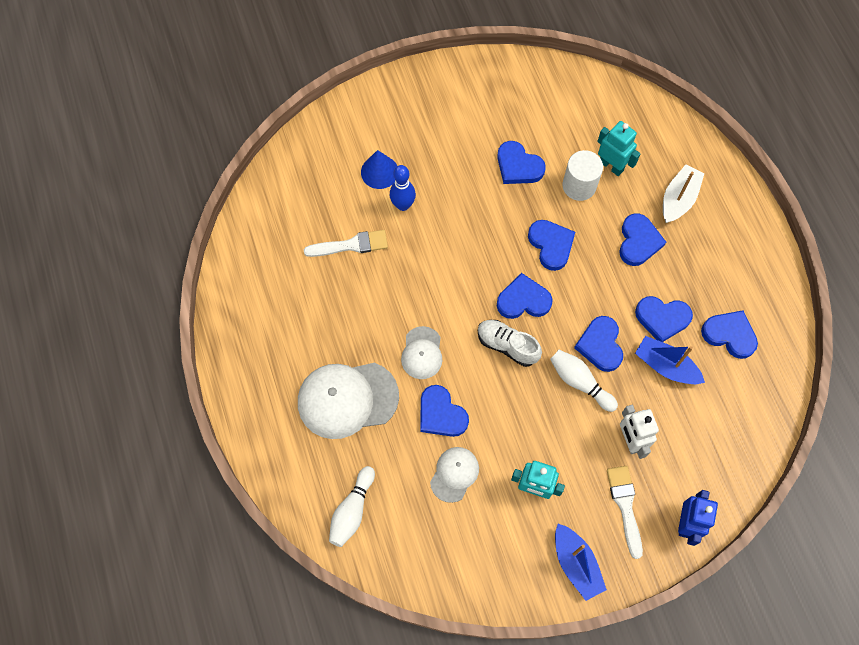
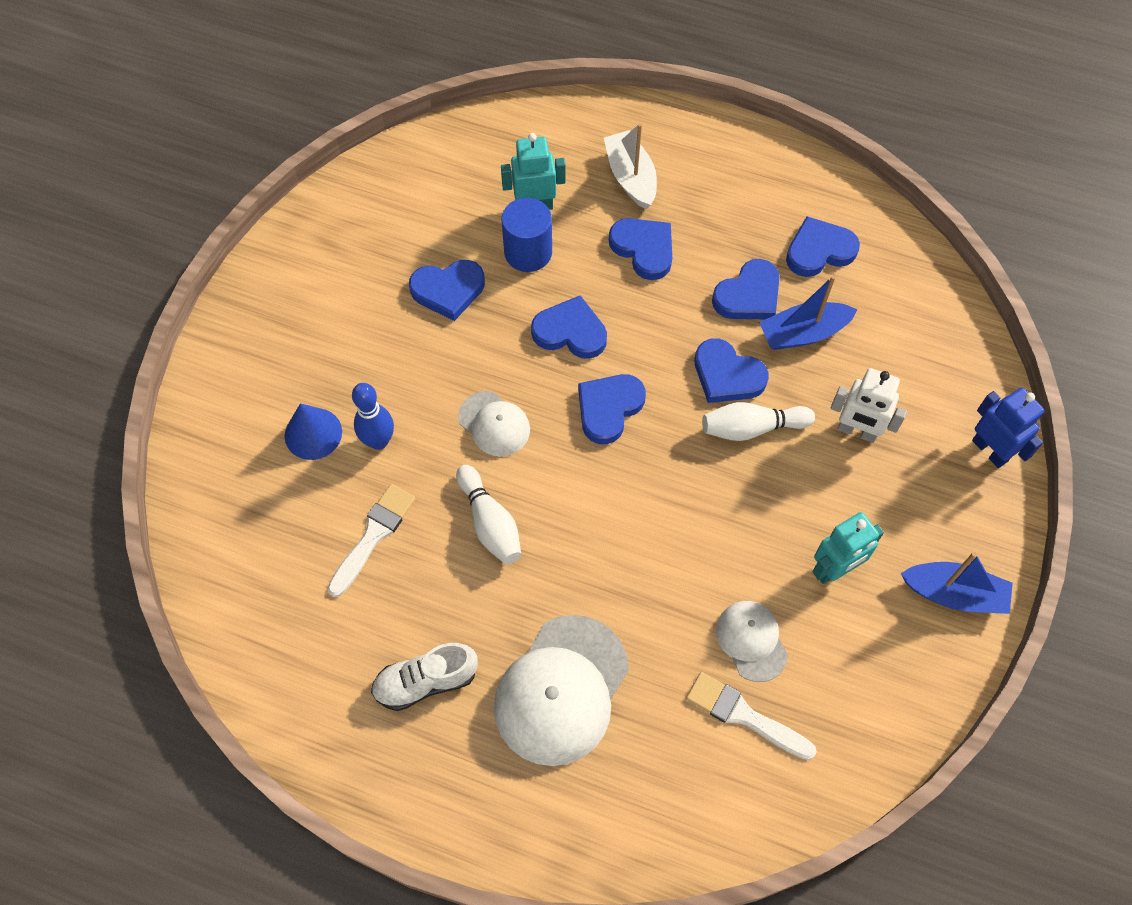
camera: 50 degrees left, 5 degrees down
(352, 510) = (703, 792): white bowling pin -> white bowling pin (490, 523)
(422, 353) = (577, 562): white cap -> white cap (494, 424)
(441, 414) = (668, 599): blue heart -> none
(507, 345) = (647, 466): white shoe -> white shoe (426, 681)
(579, 185) = (528, 252): white cylinder -> blue cylinder
(625, 506) = (926, 494): white brush -> white brush (744, 715)

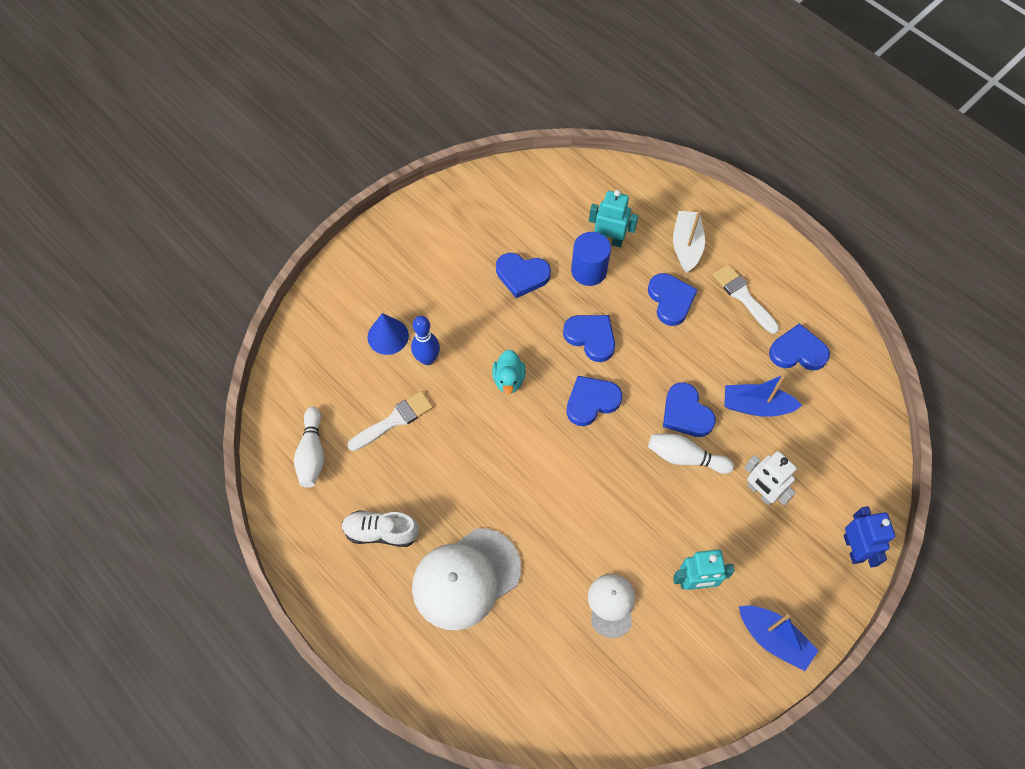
camera: 25 degrees right, 0 degrees up
(490, 523) = (473, 445): white bowling pin -> white bowling pin (312, 453)
(494, 424) = (508, 379): white cap -> turquoise duck
(744, 715) = (580, 653): white brush -> white brush (743, 297)
(748, 295) = (729, 363): blue heart -> none

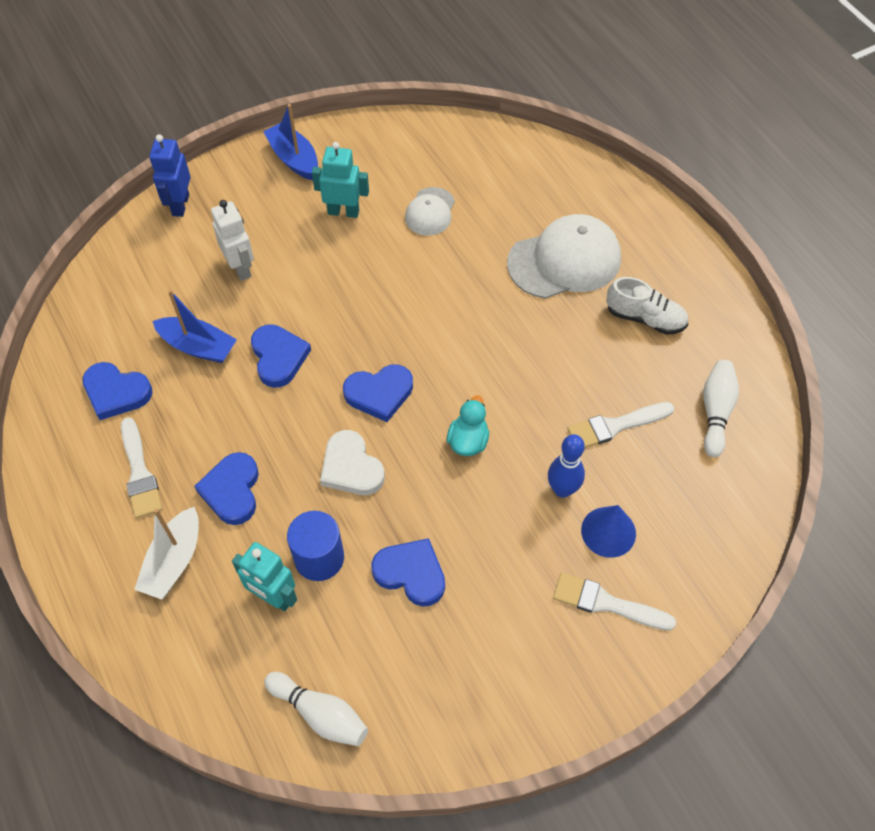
camera: 165 degrees left, 5 degrees down
(382, 288) = (606, 603): none -> white brush
(591, 337) = (351, 467): blue heart -> white heart
(685, 457) = (301, 315): white bowling pin -> white bowling pin (320, 714)

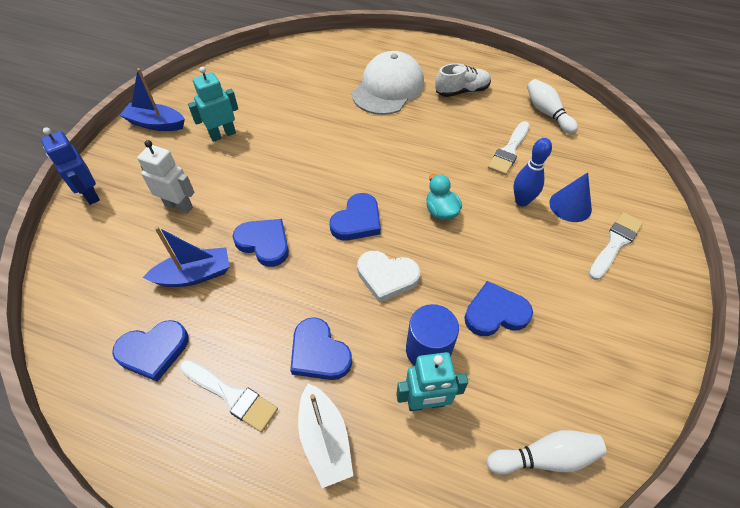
camera: 40 degrees left, 5 degrees down
(430, 212) = (281, 105): white cap -> none
(606, 603) = (615, 244): white brush -> white brush turned 150 degrees clockwise

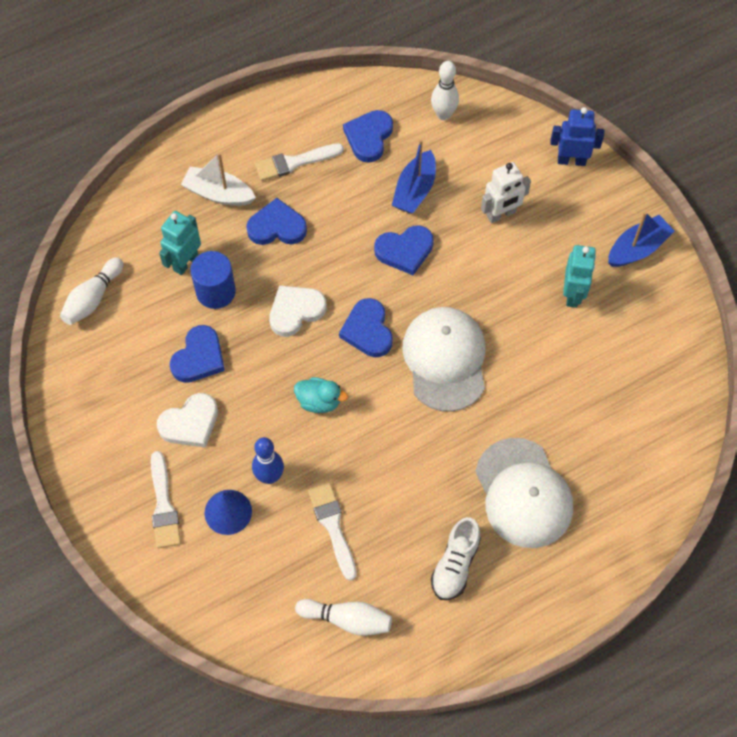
camera: 130 degrees right, 10 degrees up
(85, 308) = (443, 114): none -> white bowling pin
(337, 167) = (445, 359): none -> white cap
(547, 275) = (190, 423): none -> white heart

